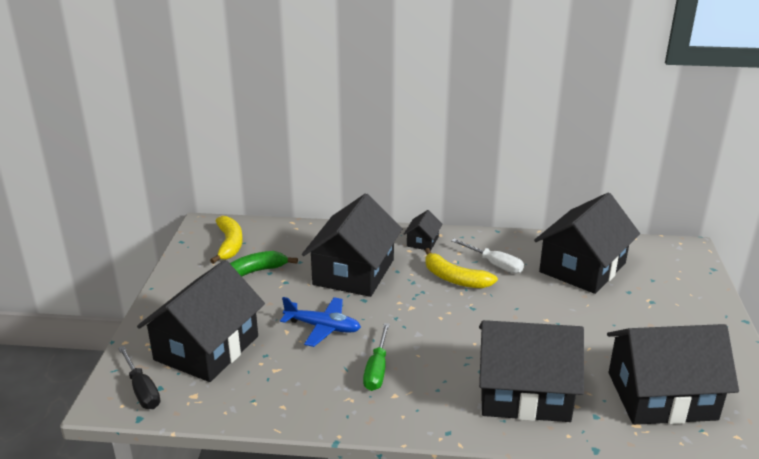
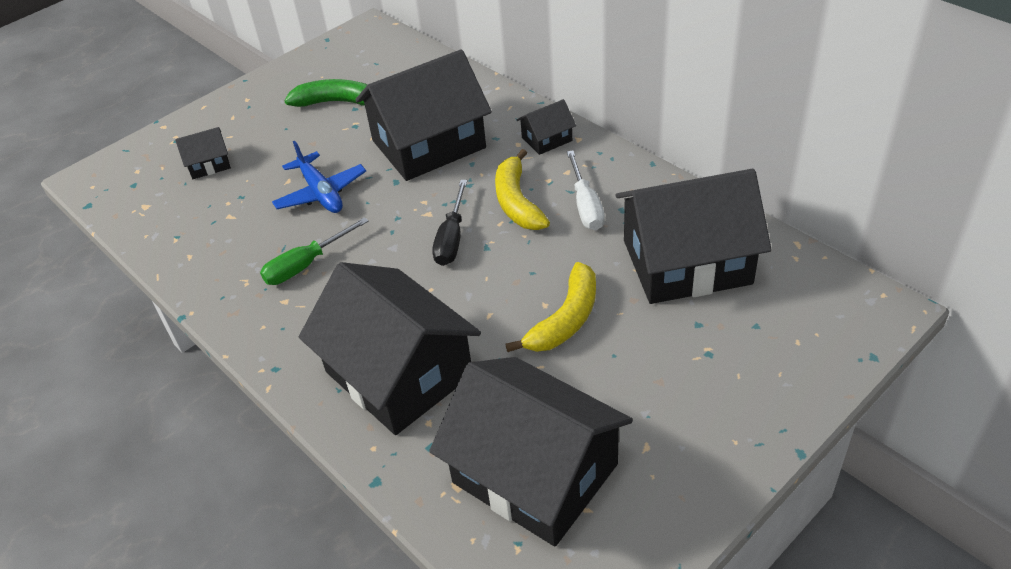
camera: 45 degrees right, 15 degrees up
(142, 390) = (120, 179): black screwdriver -> black screwdriver (452, 238)
(206, 348) = (209, 164): black house -> black house, size x0.43
(229, 244) = (361, 60): yellow banana -> yellow banana (565, 319)

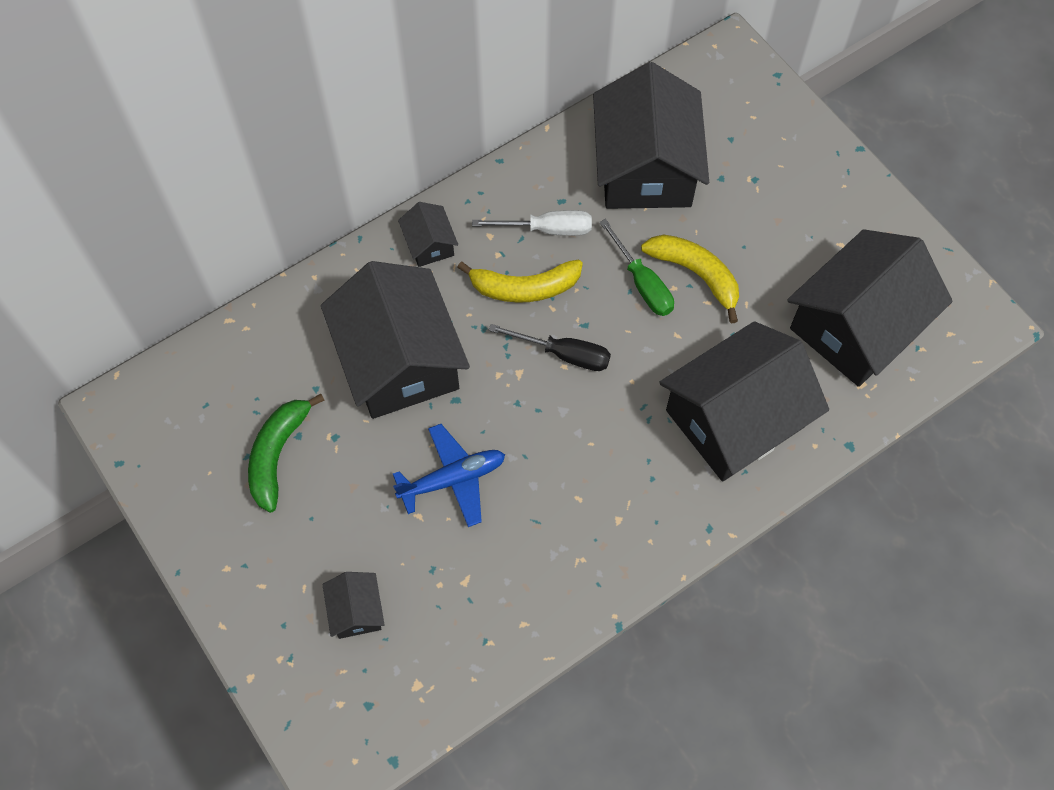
camera: 85 degrees left, 20 degrees up
(306, 265) = (569, 497): green screwdriver -> green screwdriver (642, 283)

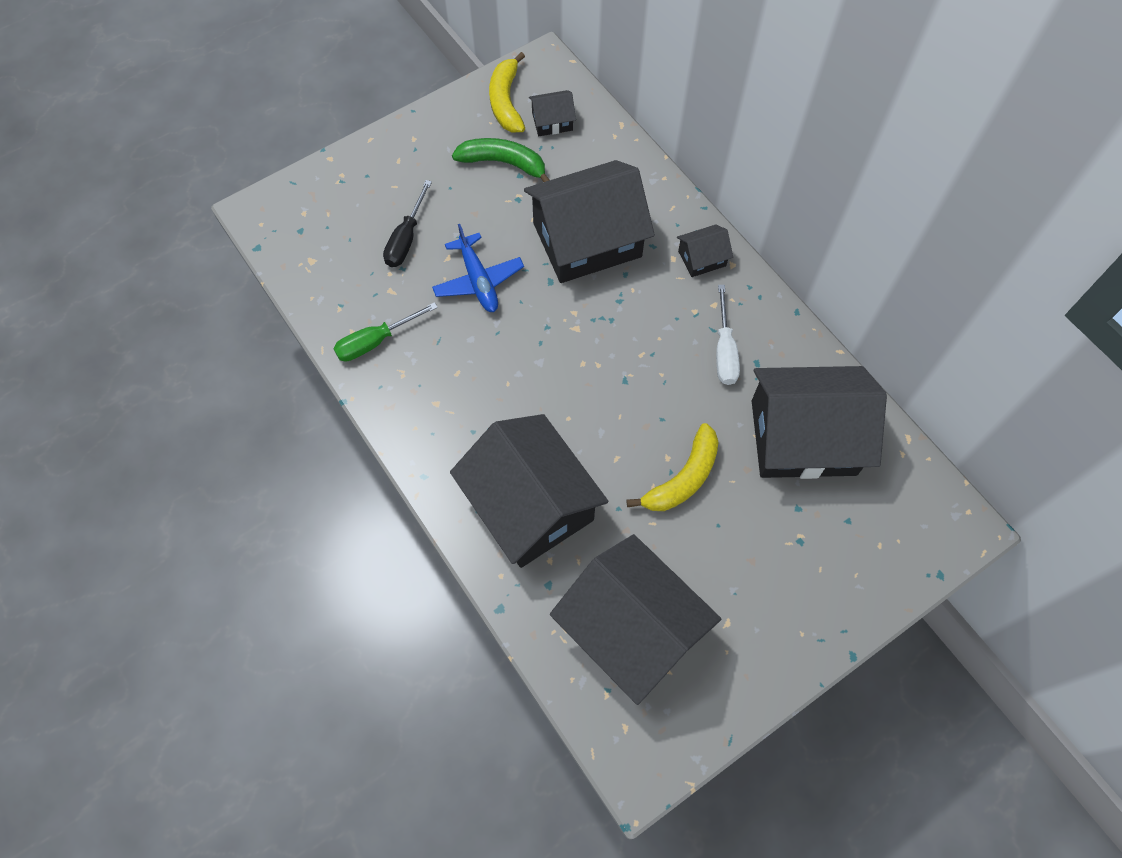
camera: 90 degrees right, 0 degrees up
(356, 611) = (373, 219): black house -> black house (552, 121)
(524, 288) = (661, 332): yellow banana -> yellow banana (506, 102)
(564, 354) = (594, 363): black screwdriver -> black screwdriver (406, 238)
(642, 283) = (671, 430): green screwdriver -> green screwdriver (376, 341)

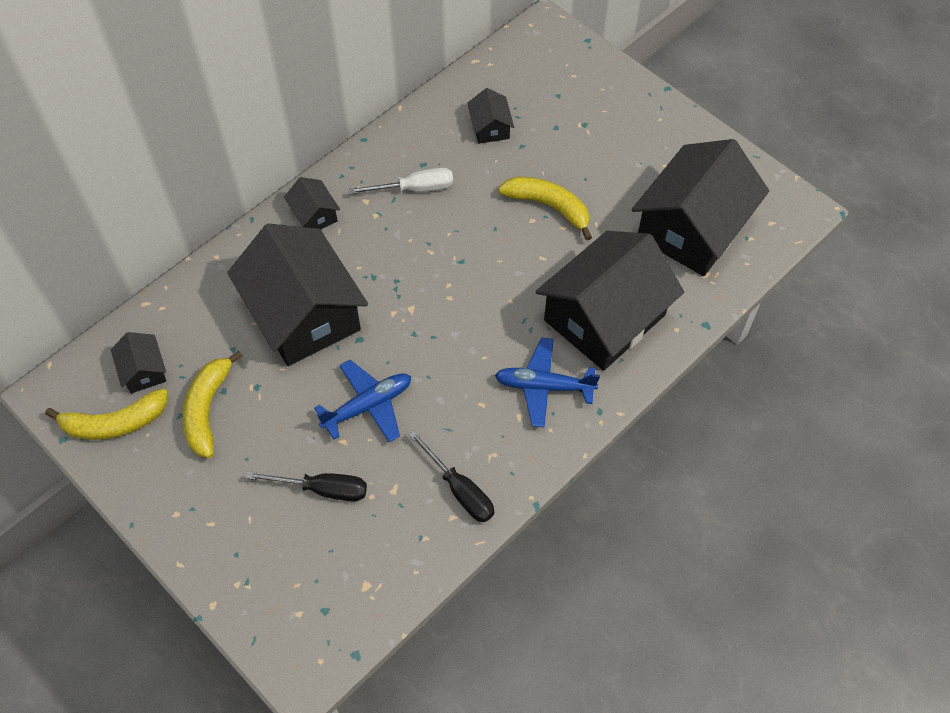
camera: 100 degrees left, 5 degrees down
(376, 341) = (460, 490): green screwdriver -> black screwdriver
(463, 430) = (543, 386): none -> blue plane
(503, 163) = (207, 409): green banana -> yellow banana
(803, 437) = (490, 127): black house -> black house, size x0.43

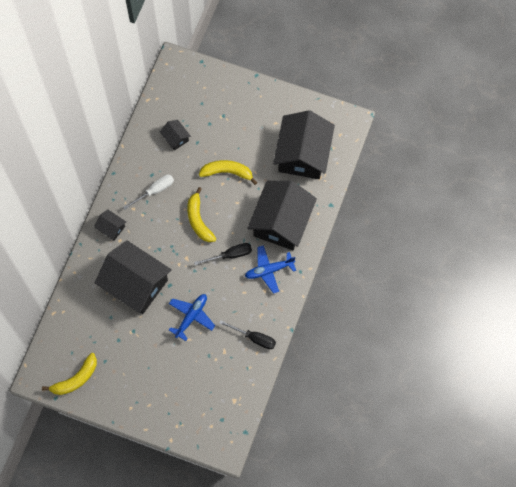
camera: 25 degrees left, 10 degrees up
(143, 371) = (74, 347): black house -> none
(207, 409) = (116, 352): yellow banana -> yellow banana (198, 220)
(322, 489) = (191, 366): black screwdriver -> black screwdriver (230, 255)

